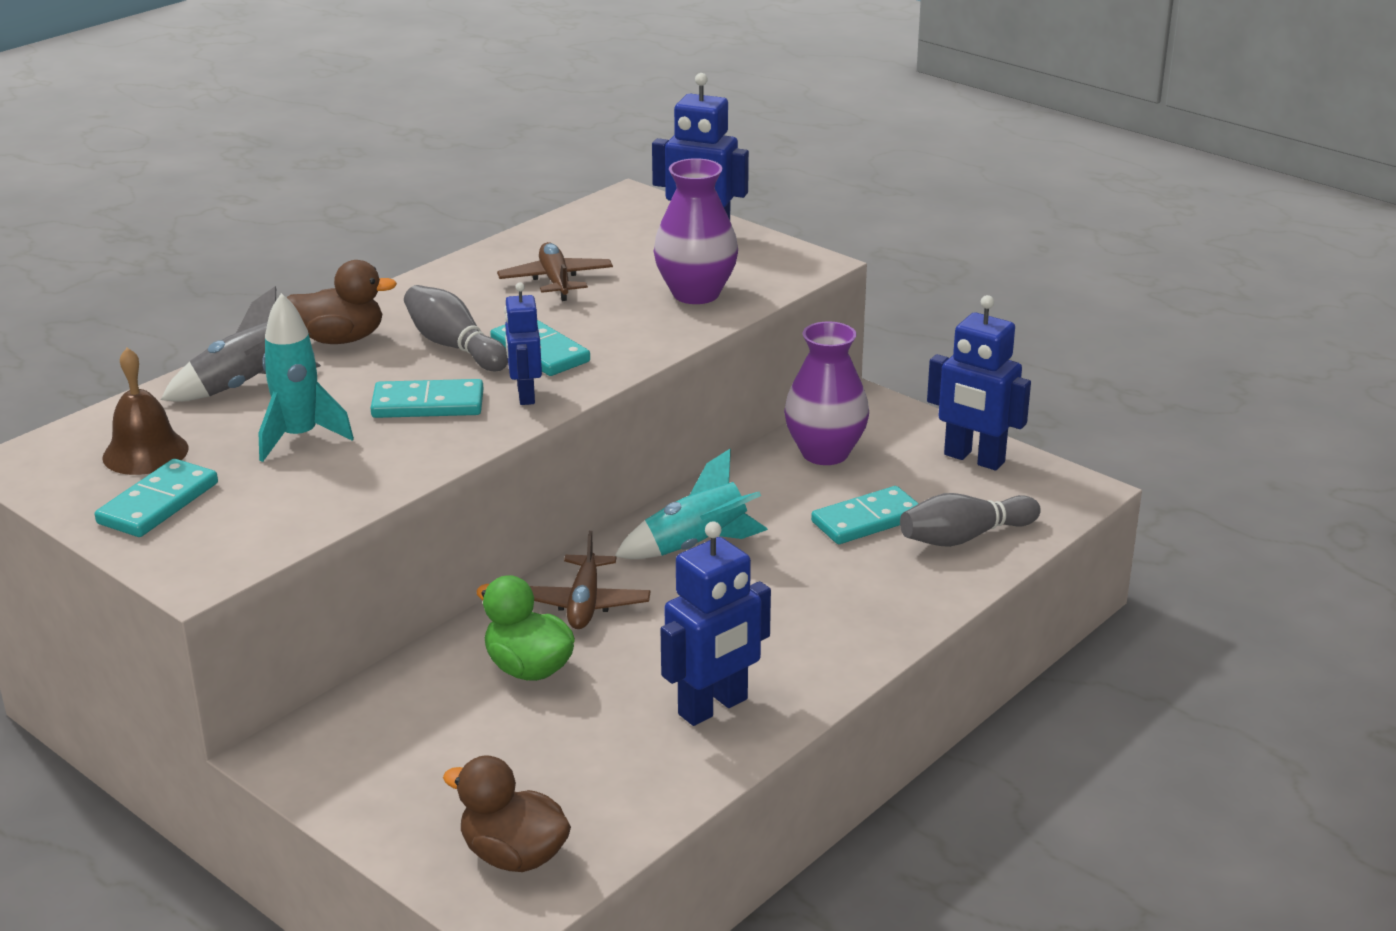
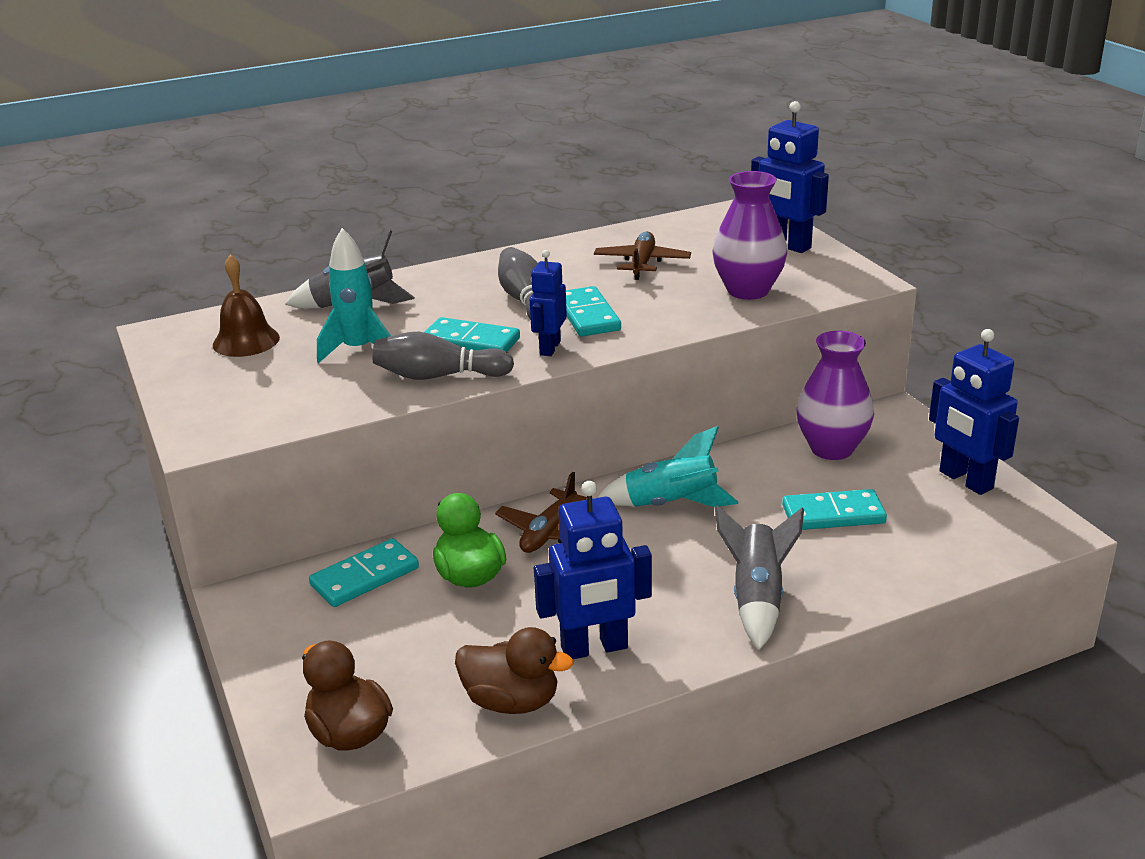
camera: 25 degrees right, 0 degrees up
(158, 503) = (223, 380): turquoise domino -> turquoise domino (364, 576)
(341, 339) = (447, 282): brown duck -> brown duck (512, 701)
(844, 620) = (757, 599): none -> grey rocket
(964, 537) = (914, 549): grey bowling pin -> grey bowling pin (438, 376)

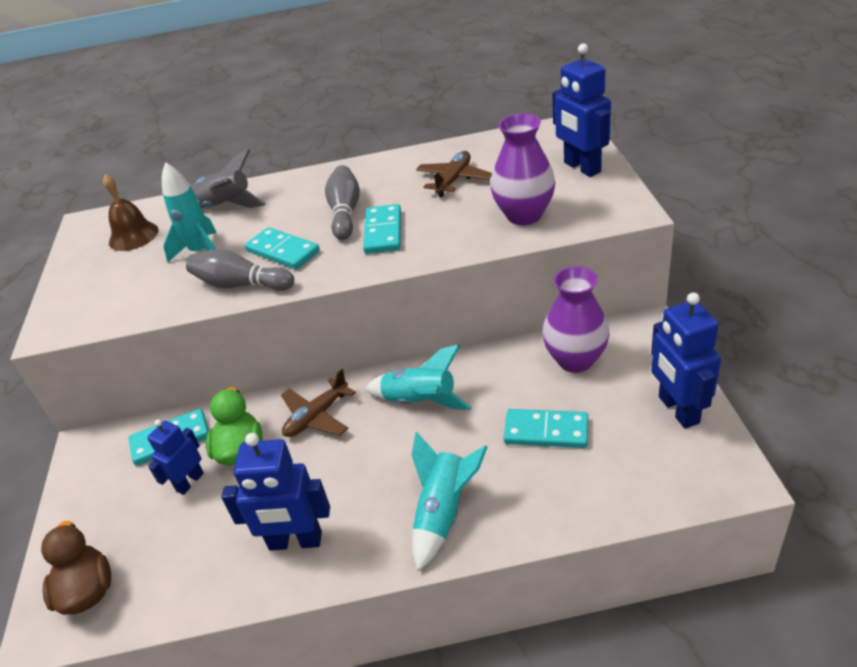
camera: 20 degrees right, 10 degrees up
(512, 701) = (211, 584): brown duck -> none
(549, 348) = (336, 263): blue robot -> blue robot (190, 482)
(757, 599) = (443, 513): grey rocket -> turquoise rocket

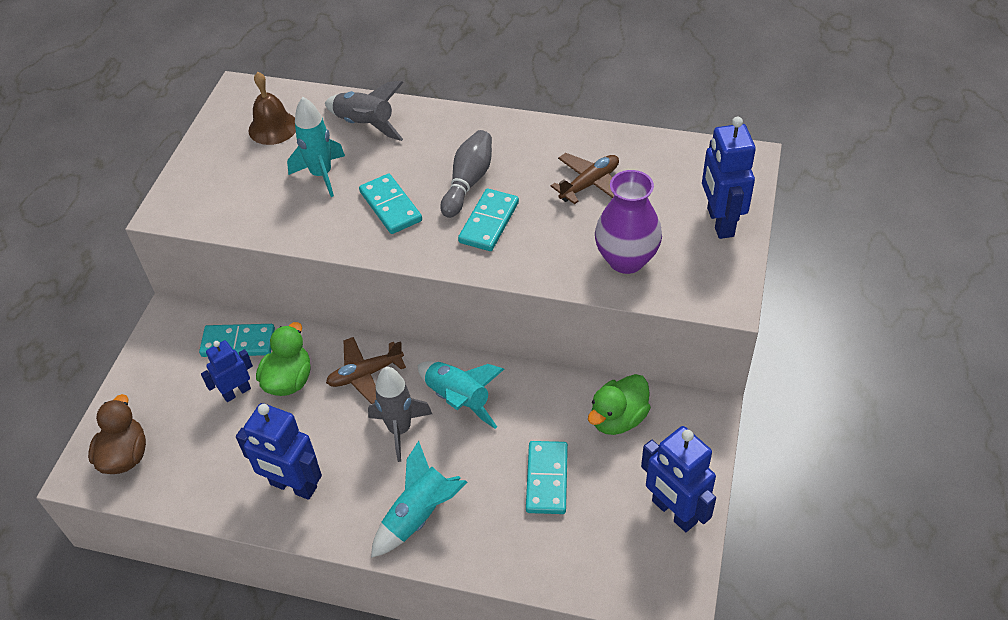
camera: 20 degrees right, 10 degrees up
(241, 284) = (337, 230): grey bowling pin -> none
(378, 448) = (400, 430): none -> grey rocket
(546, 431) = (547, 479): turquoise domino -> turquoise domino turned 60 degrees clockwise
(575, 360) = (618, 418): purple vase -> green duck
(678, 410) = (674, 512): blue robot -> blue robot turned 45 degrees counterclockwise

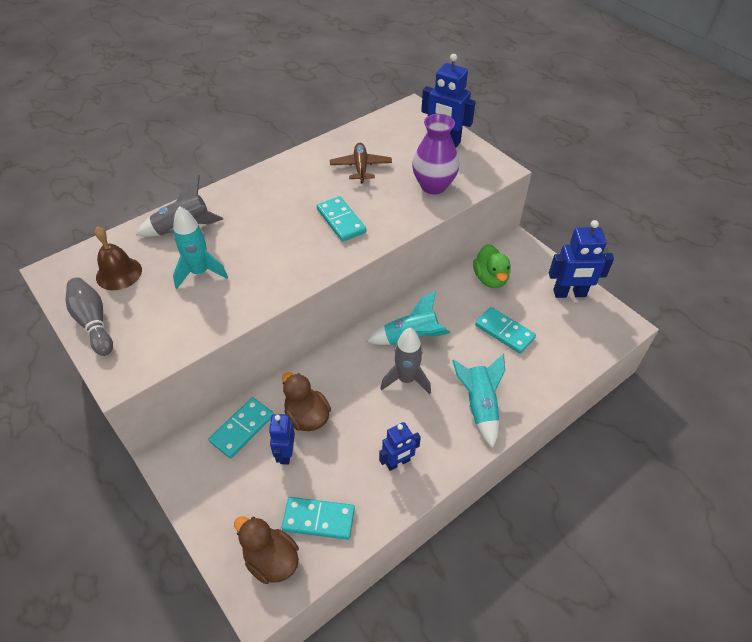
camera: 55 degrees left, 0 degrees up
(289, 380) = (307, 417): green duck -> brown duck
(293, 486) = (398, 462): blue robot -> blue robot, size x0.63
(365, 374) = (345, 372): brown plane -> none
(390, 206) = (273, 255): turquoise domino -> turquoise domino (318, 519)
(468, 182) = (297, 211): grey bowling pin -> grey bowling pin (93, 322)

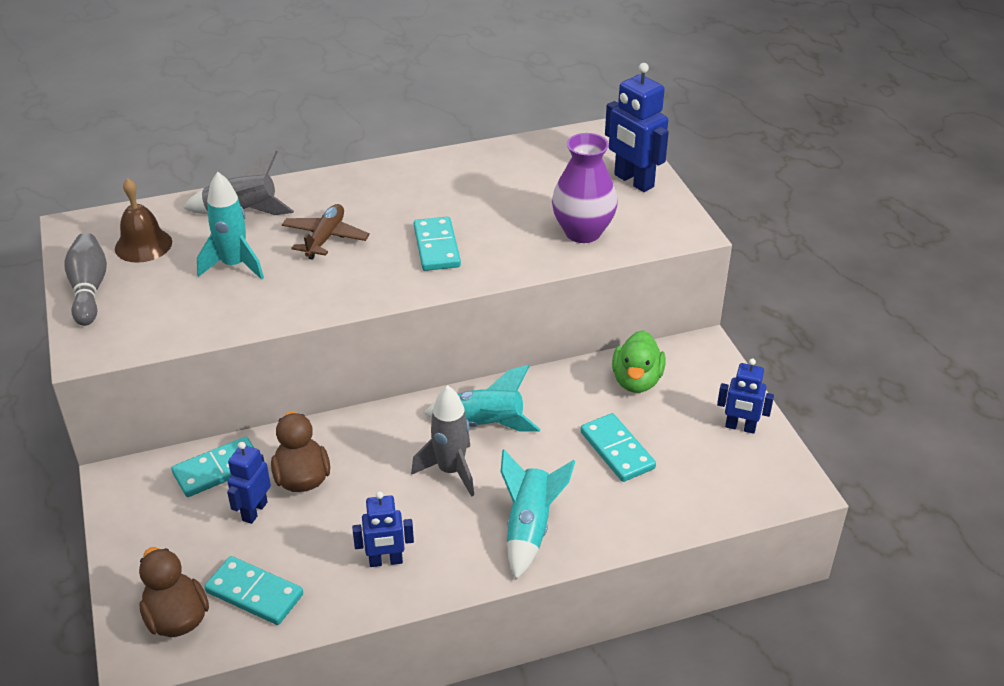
camera: 20 degrees right, 10 degrees down
(360, 167) = (500, 190): brown plane -> brown plane (325, 238)
(569, 293) = (740, 427): blue robot -> blue robot, size x0.63

